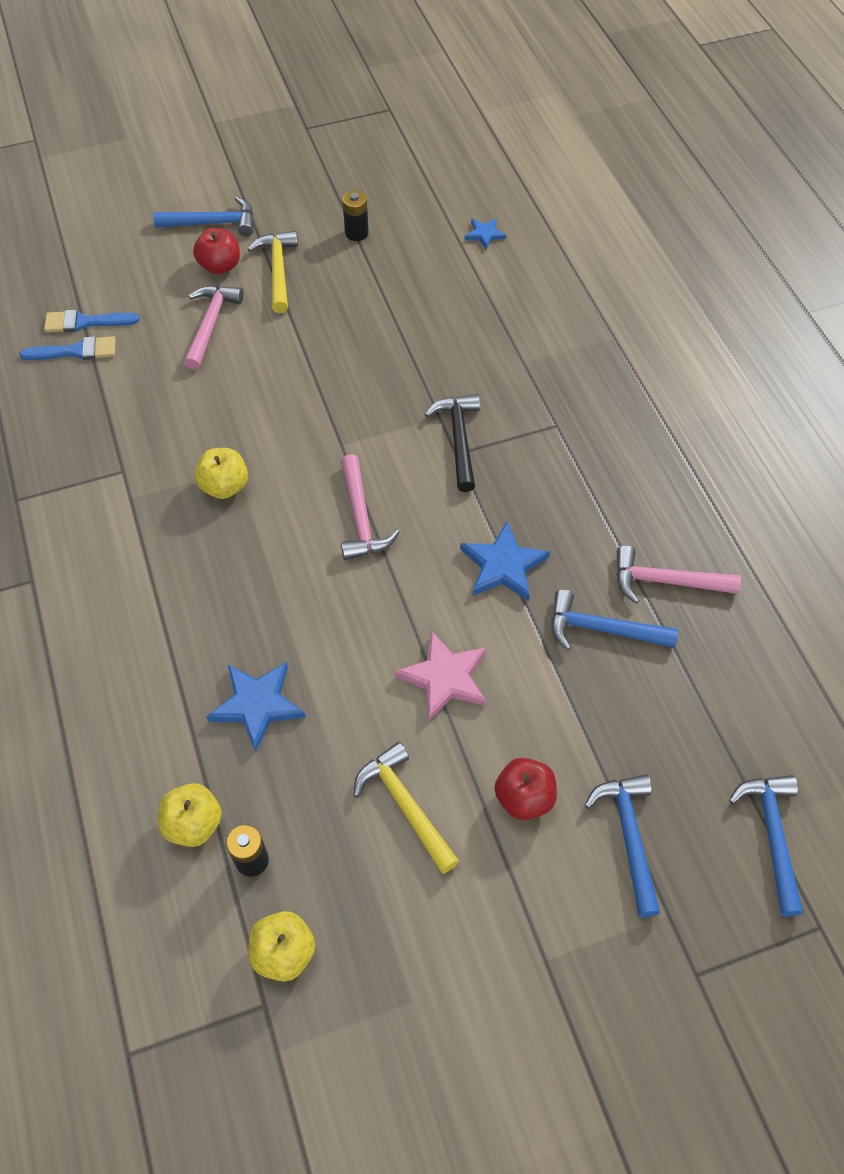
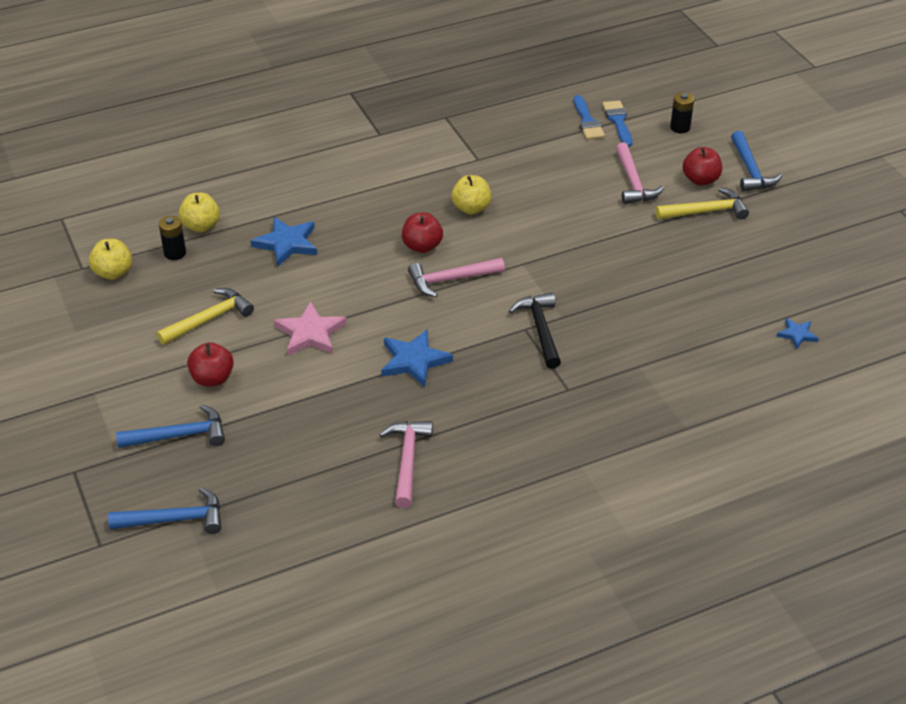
camera: 85 degrees right, 15 degrees down
(210, 324) = (633, 182): pink hammer -> pink hammer turned 75 degrees clockwise
(291, 544) = (422, 246): none -> red apple
(356, 233) = (769, 252): black battery -> black battery (680, 127)
(459, 439) = (540, 329): black hammer -> black hammer turned 90 degrees counterclockwise
(601, 629) = (357, 420): blue hammer -> none

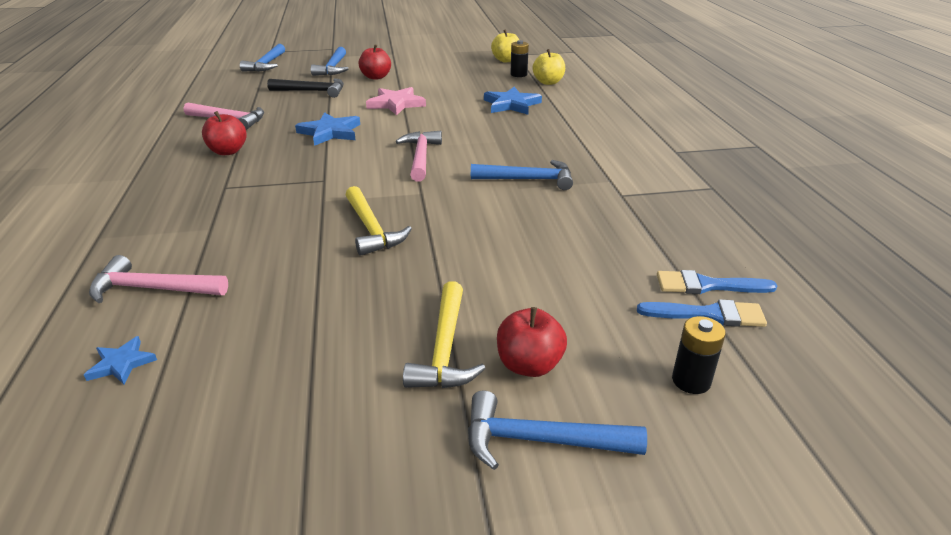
camera: 105 degrees right, 10 degrees down
(209, 319) = (437, 79): yellow hammer -> yellow hammer (372, 229)
(422, 246) = (478, 151): red apple -> red apple (228, 151)
(471, 208) = (528, 179): yellow apple -> blue hammer
(540, 329) = (315, 187): black hammer -> black hammer (312, 91)
(633, 182) = (542, 295): pink hammer -> pink hammer (152, 289)

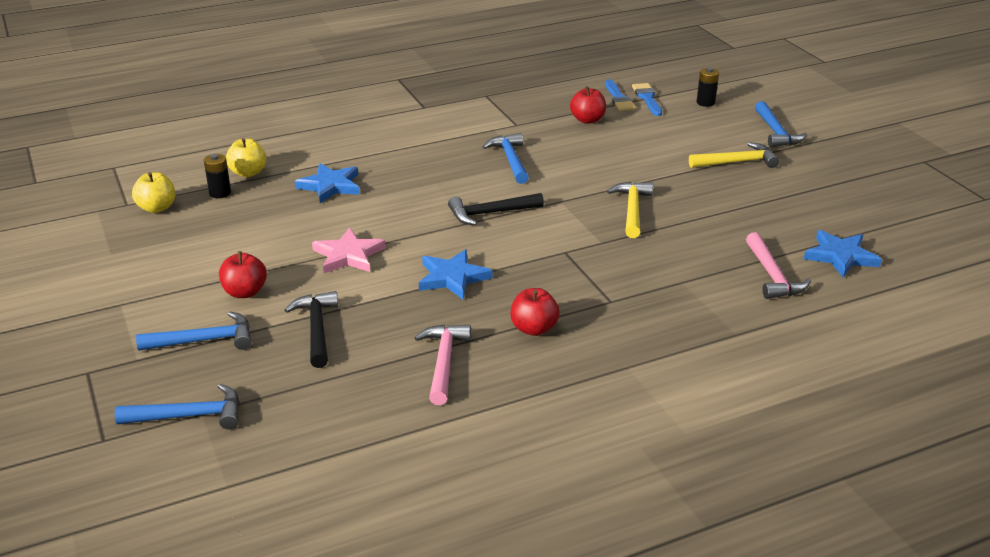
camera: 105 degrees left, 0 degrees up
(121, 363) = (840, 256): blue star -> blue star, size x1.77
(372, 229) = (632, 210): yellow hammer -> yellow hammer turned 45 degrees counterclockwise
(421, 157) = (490, 213): pink hammer -> black hammer
(529, 365) = (729, 139): red apple -> red apple (587, 120)

